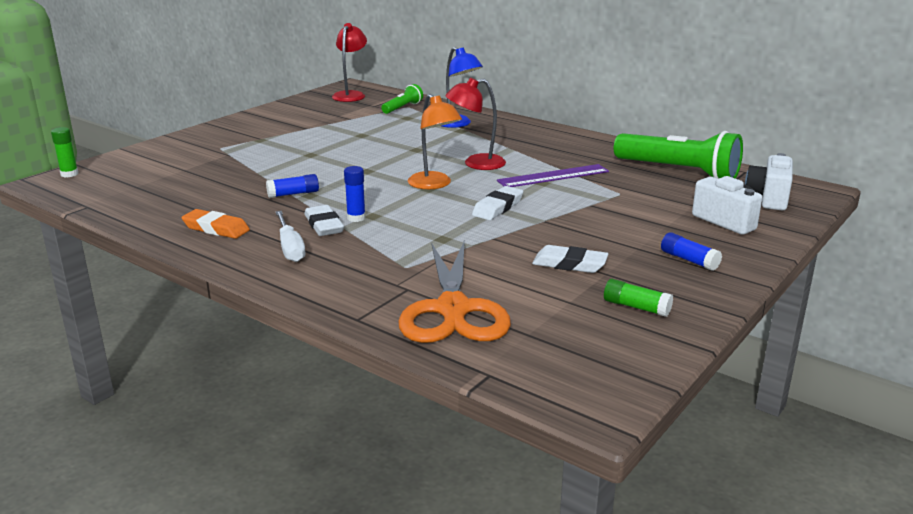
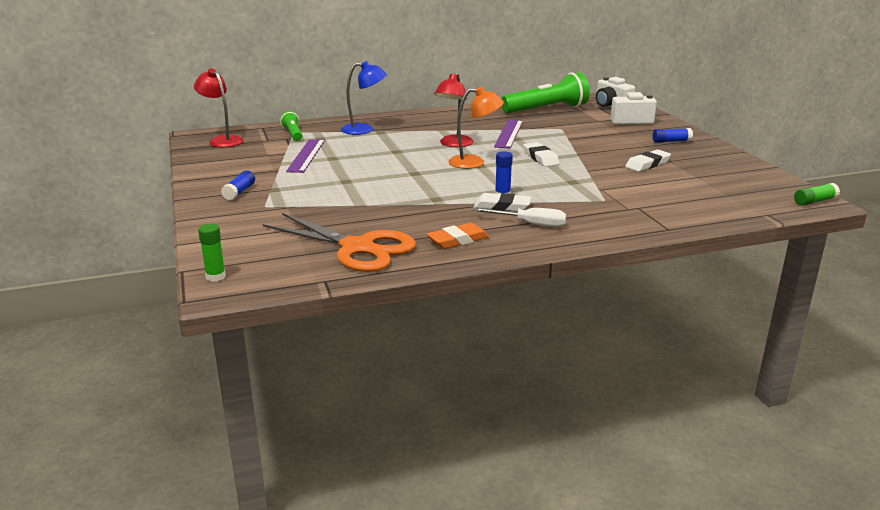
camera: 55 degrees left, 0 degrees up
(293, 194) = (424, 203): blue glue stick -> blue glue stick (239, 192)
(355, 126) = (306, 155): none -> purple ruler
(453, 309) = (679, 203): orange scissors -> orange scissors (357, 248)
(636, 307) = (716, 166): green glue stick -> green glue stick (814, 201)

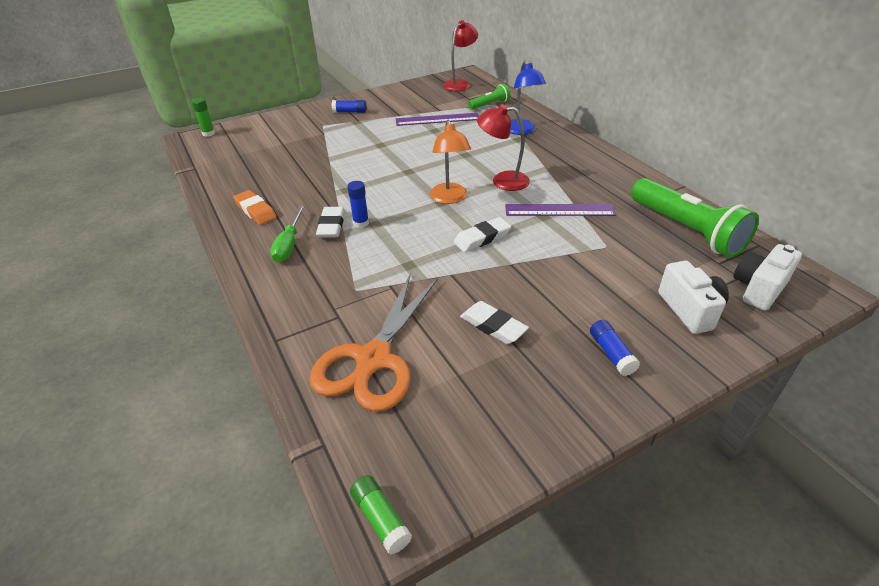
camera: 80 degrees right, 15 degrees up
(357, 248) = (245, 171): orange scissors -> orange scissors (373, 359)
(530, 224) = (289, 245): white screwdriver -> green screwdriver

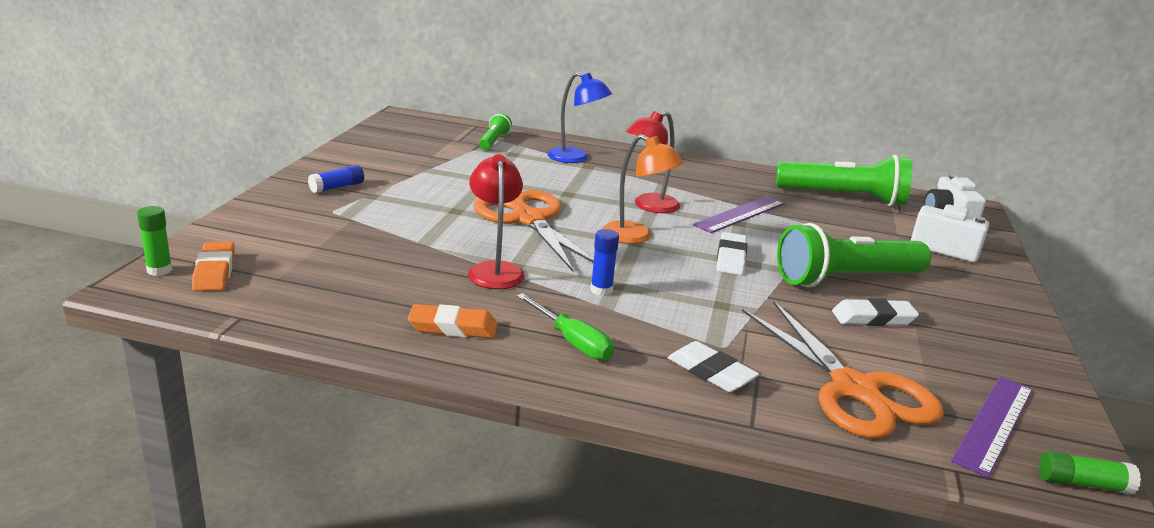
camera: 50 degrees left, 15 degrees down
(224, 142) = (214, 272): none -> orange eraser
(331, 225) = (576, 305): white eraser -> white eraser (711, 372)
(408, 164) = (528, 220): none -> orange scissors
(437, 119) = (466, 169): purple ruler -> purple ruler (993, 423)
(460, 84) = (416, 128): red lamp -> red lamp (495, 270)
(537, 290) = (846, 279): none -> green flashlight
(611, 353) = (965, 297): blue glue stick -> none

